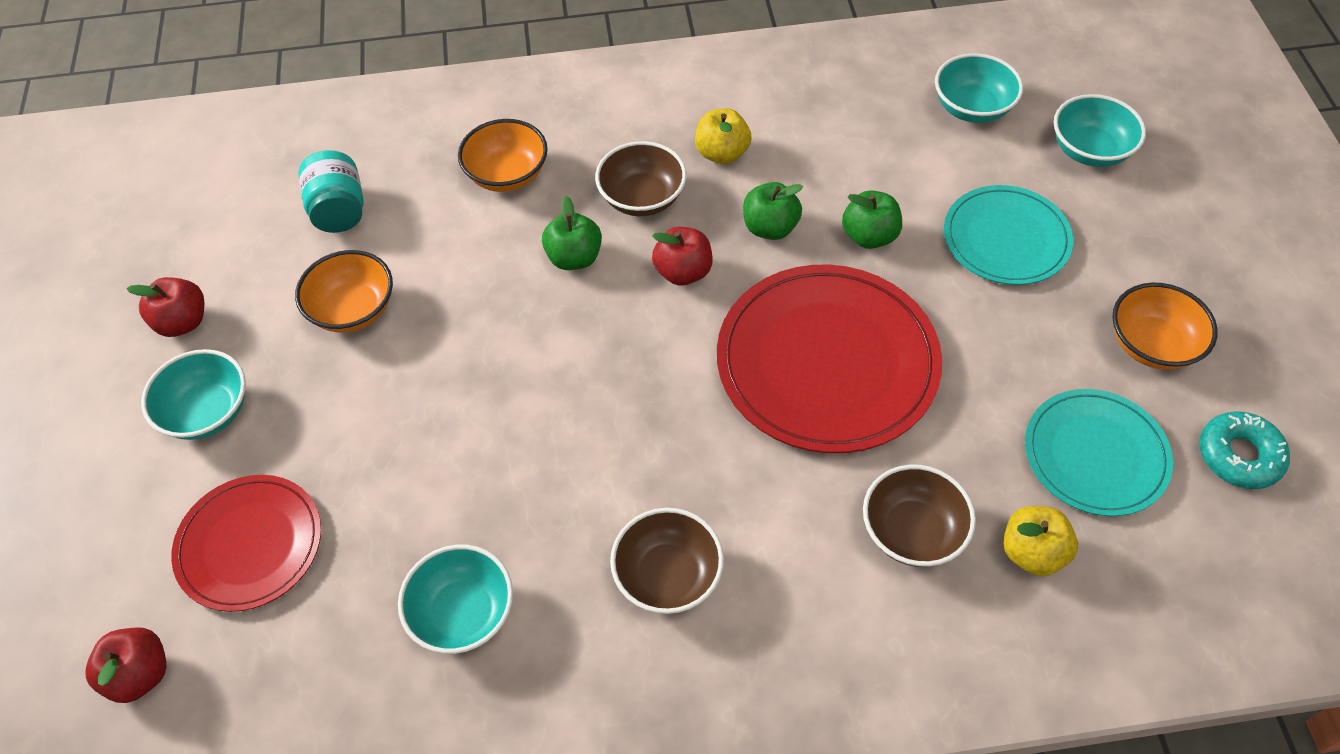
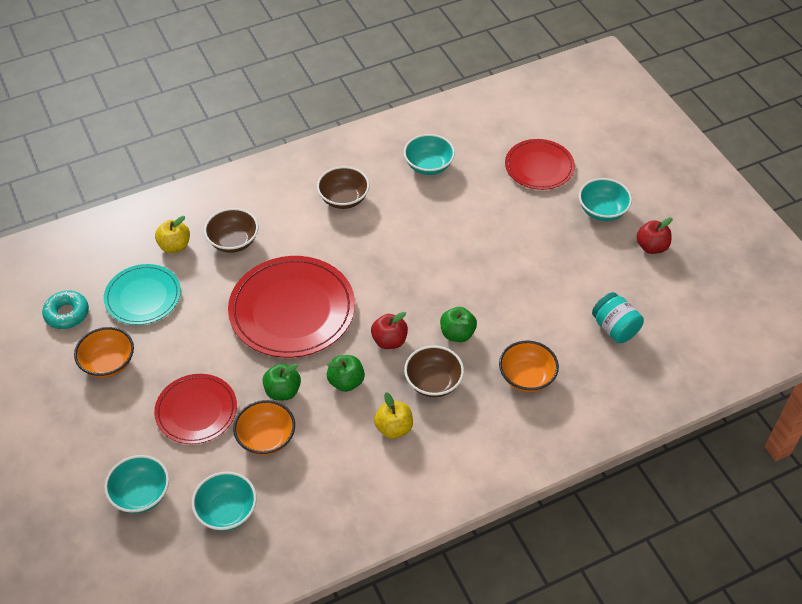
camera: 160 degrees right, 5 degrees down
(140, 674) = (550, 118): red apple -> none
(353, 310) = (565, 275): orange bowl -> orange bowl (266, 438)
(1006, 238) = (196, 411): turquoise plate -> red plate

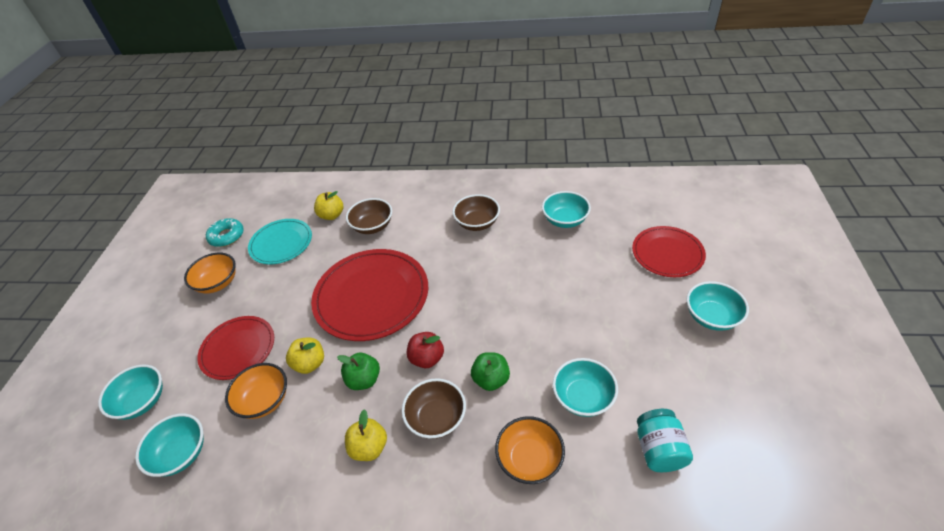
camera: 35 degrees right, 5 degrees down
(283, 391) = (310, 363): green apple -> yellow apple
(539, 315) = (583, 397): none -> turquoise bowl
(651, 247) = (750, 375): red apple -> none

